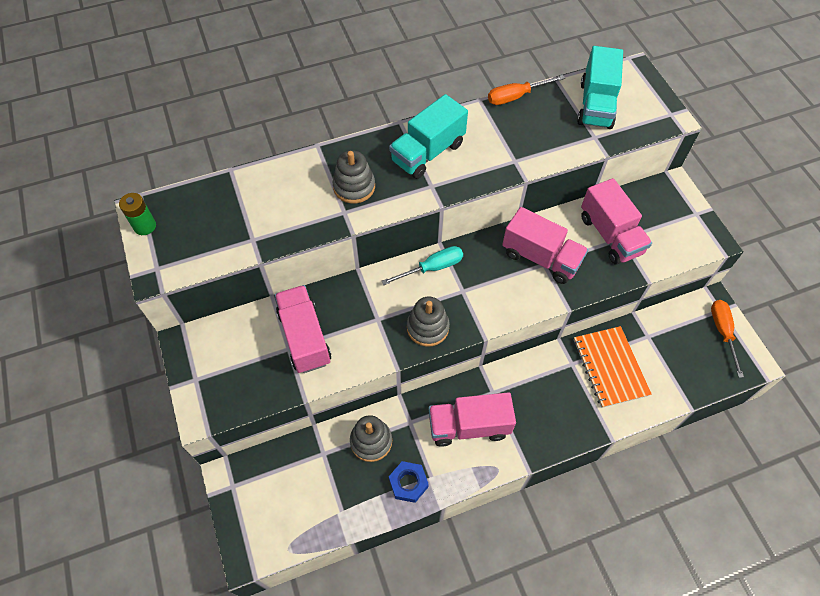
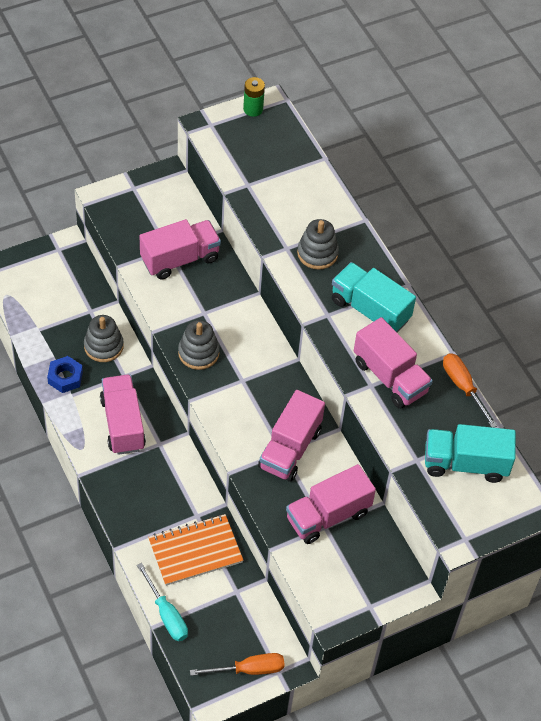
camera: 80 degrees right, 5 degrees down
(432, 268) = (266, 353): turquoise screwdriver -> turquoise screwdriver (166, 614)
(505, 146) = (390, 377): none -> pink truck

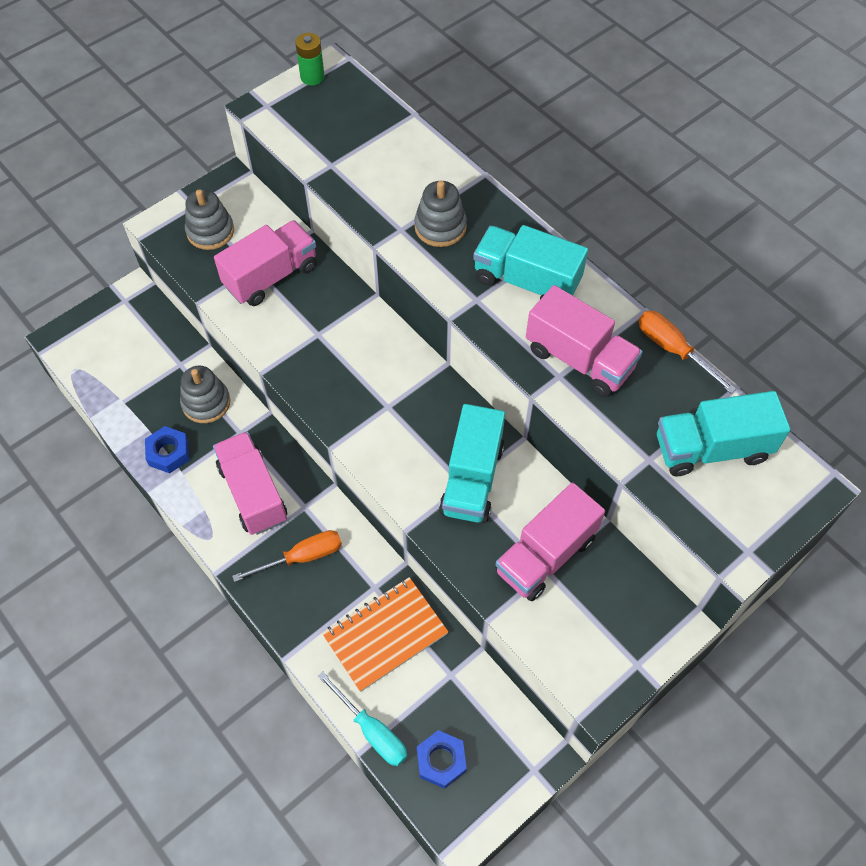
camera: 10 degrees left, 5 degrees up
(198, 353) = (324, 385): grey stacking toy -> grey stacking toy (210, 231)
(211, 647) = (441, 761): none -> blue nut
(248, 669) = (496, 778): orange screwdriver -> orange screwdriver (302, 557)
(290, 449) = (472, 479): pink truck -> turquoise truck

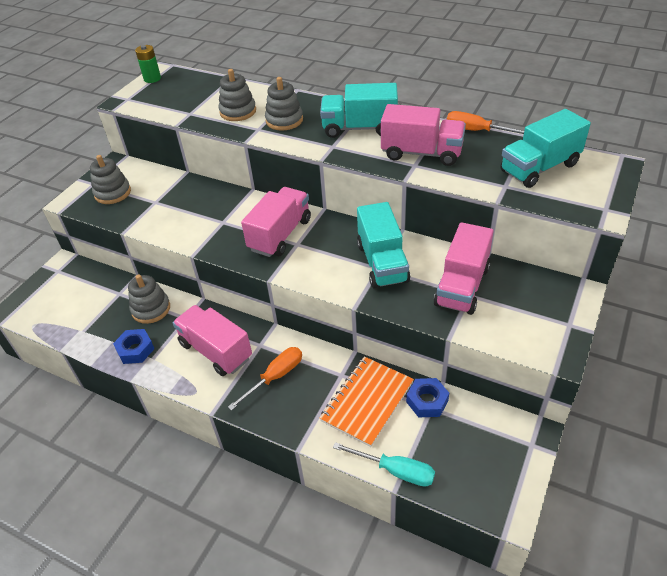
camera: 20 degrees left, 15 degrees down
(271, 276) = (171, 202): pink truck -> pink truck (280, 235)
(391, 186) = (238, 111): none -> grey stacking toy
(441, 761) = (460, 468): blue nut -> blue nut (427, 401)

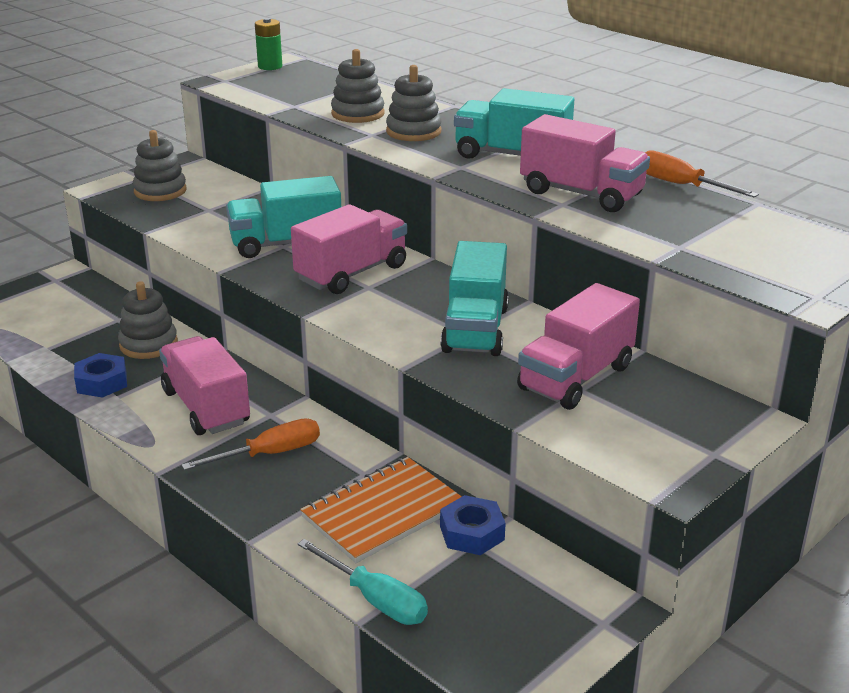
camera: 15 degrees right, 15 degrees down
(539, 168) = (746, 237): turquoise truck -> turquoise truck (286, 244)

